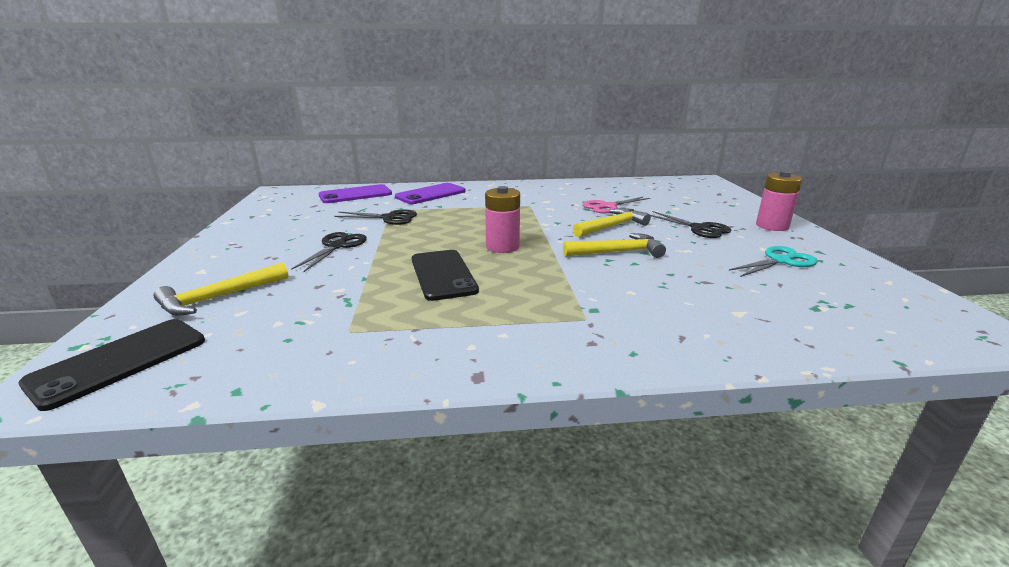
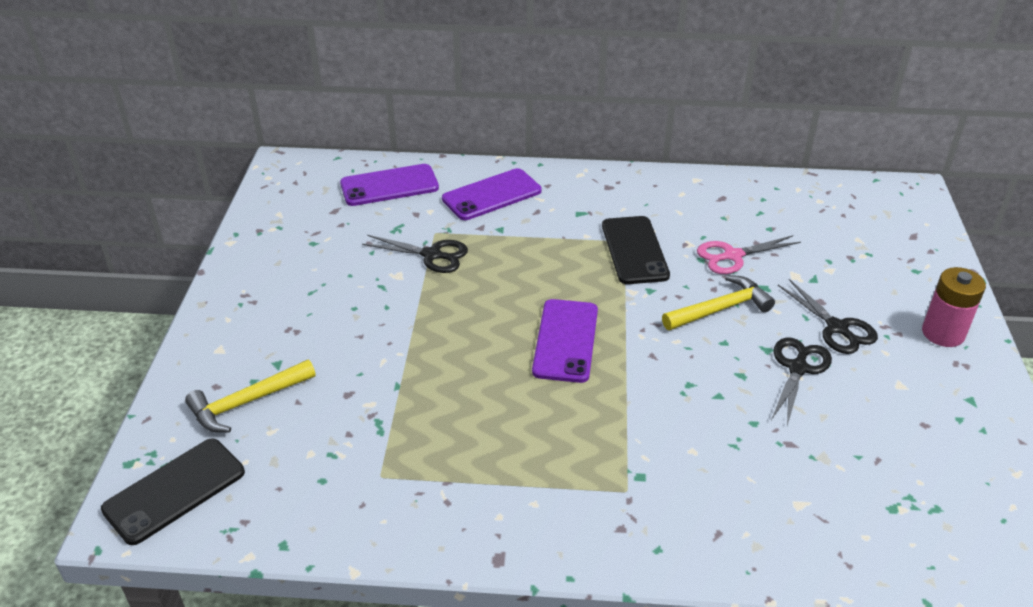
camera: 10 degrees right, 15 degrees up
(337, 246) = (367, 315): black scissors -> black scissors (798, 368)
(443, 275) = (486, 391): black phone -> black phone (634, 250)
(502, 247) = (565, 340): pink battery -> purple phone
(618, 252) = (706, 370): yellow hammer -> none
(780, 261) = (906, 415): turquoise scissors -> none

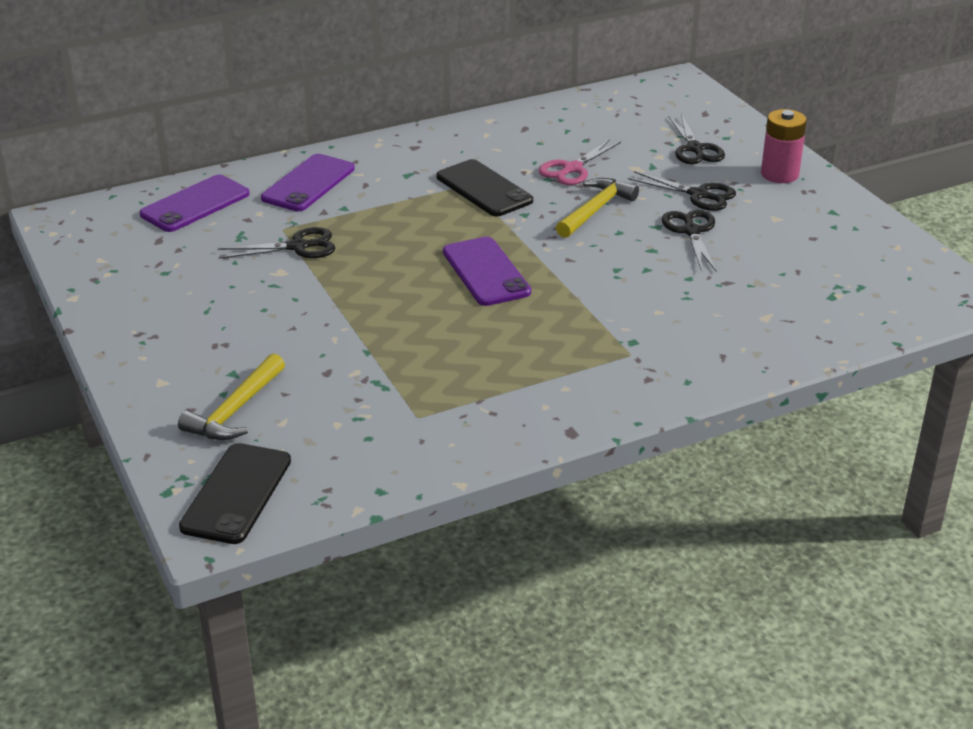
camera: 30 degrees left, 5 degrees down
(872, 273) = (695, 149): none -> black scissors

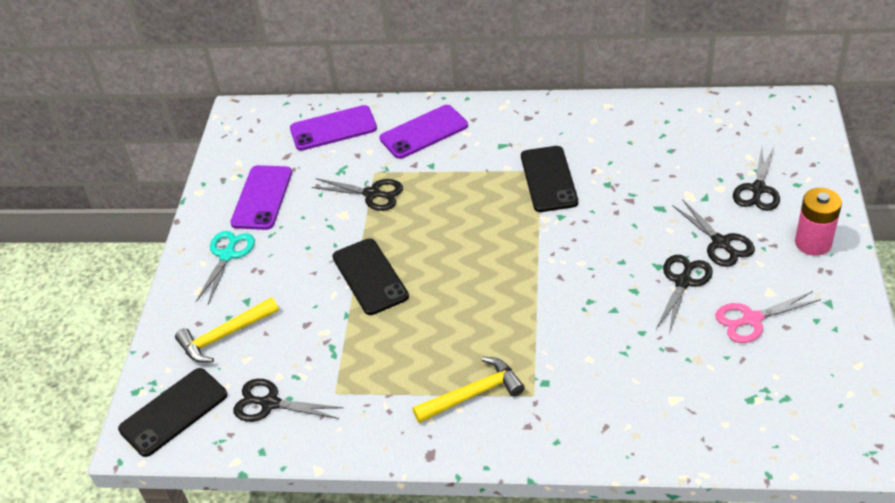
camera: 35 degrees right, 10 degrees up
(168, 342) = (227, 255): none -> turquoise scissors
(350, 449) = (270, 403): none -> black scissors
(363, 313) = (370, 276): none -> black phone
(486, 272) = (486, 267): purple phone -> purple phone (262, 198)
(572, 169) = (635, 179): pink scissors -> pink scissors (751, 319)
(595, 209) = (621, 230): yellow hammer -> yellow hammer (473, 394)

